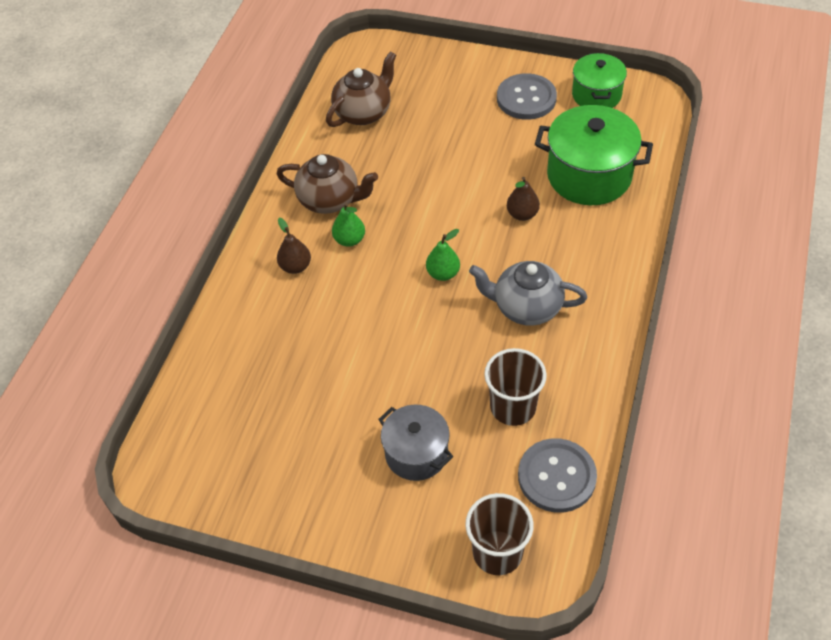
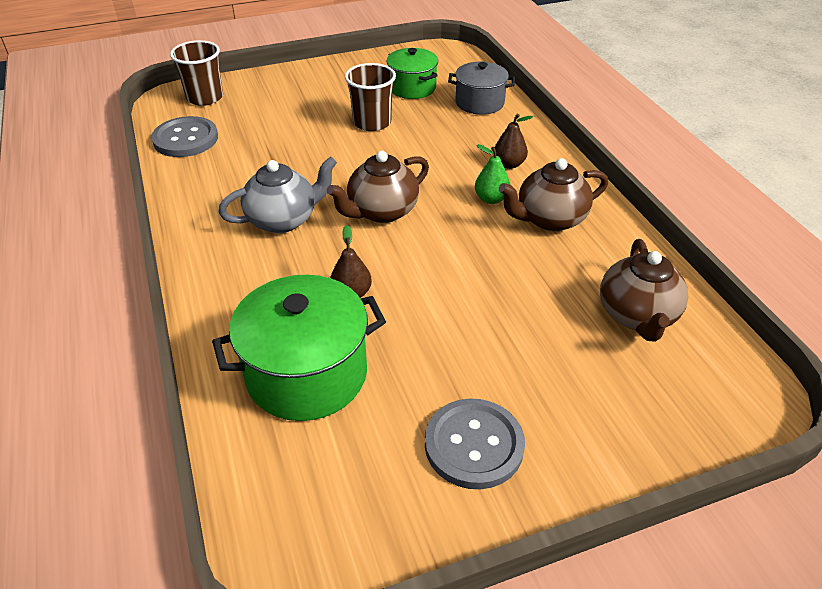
camera: 140 degrees right, 10 degrees down
(416, 453) = (297, 113): grey pot -> grey pot (479, 103)
(443, 273) = (381, 211): green pear -> brown teapot
(513, 407) = (245, 158): brown cup -> brown cup (372, 122)
(596, 95) = (380, 511): green pot -> green pot (412, 88)

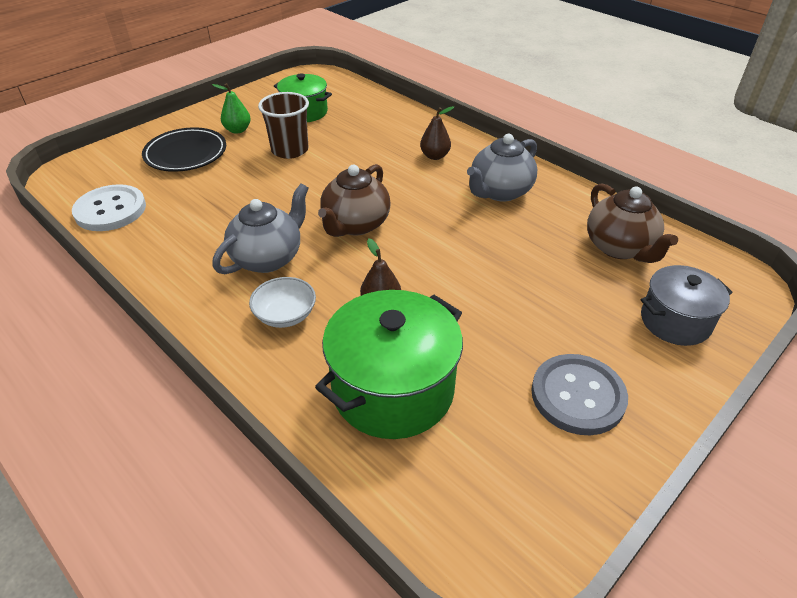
camera: 25 degrees left, 0 degrees up
(185, 139) = (110, 210): grey button -> white button
(205, 98) = (103, 166): brown cup -> none
(262, 276) = (285, 315): none -> white bowl
(278, 103) = (186, 154): none -> black plate
(479, 103) = (373, 112): grey pot -> grey pot (675, 321)
(491, 199) = (441, 188): green pear -> green pear (237, 130)
(549, 219) = (499, 192): brown teapot -> grey teapot

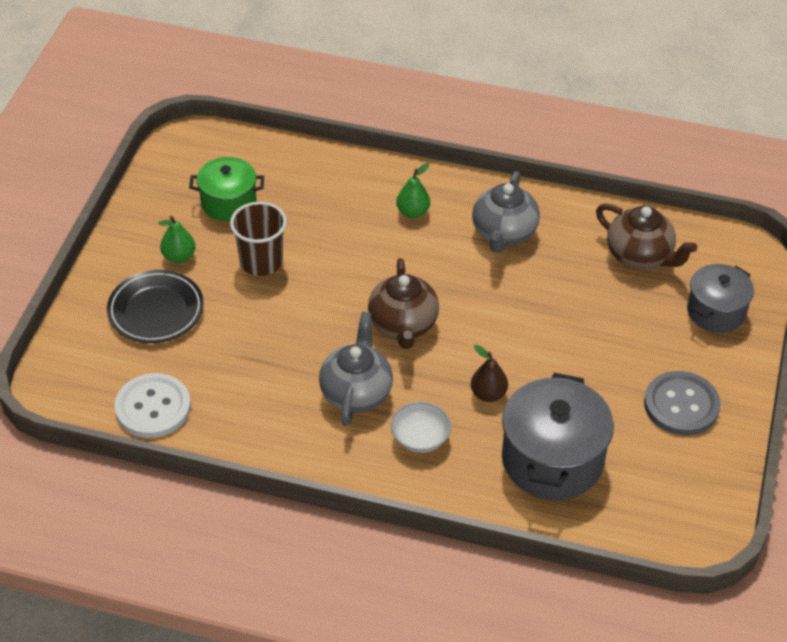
camera: 30 degrees left, 5 degrees up
(393, 389) = (552, 460): green pot -> grey pot
(435, 156) = (413, 212): brown pear -> green pear

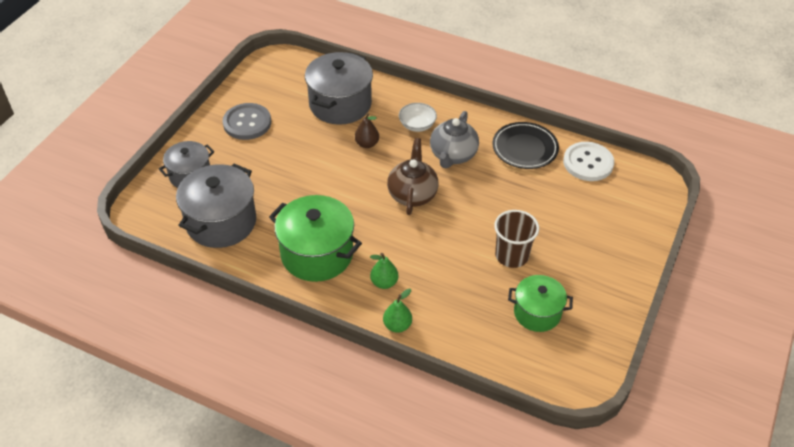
camera: 170 degrees left, 0 degrees up
(156, 310) = (591, 227): black plate -> black plate (525, 148)
(179, 256) = (577, 268): green pear -> green pear (397, 325)
(504, 233) = (317, 254): grey teapot -> green pot
(640, 256) = (221, 222): brown teapot -> grey pot

